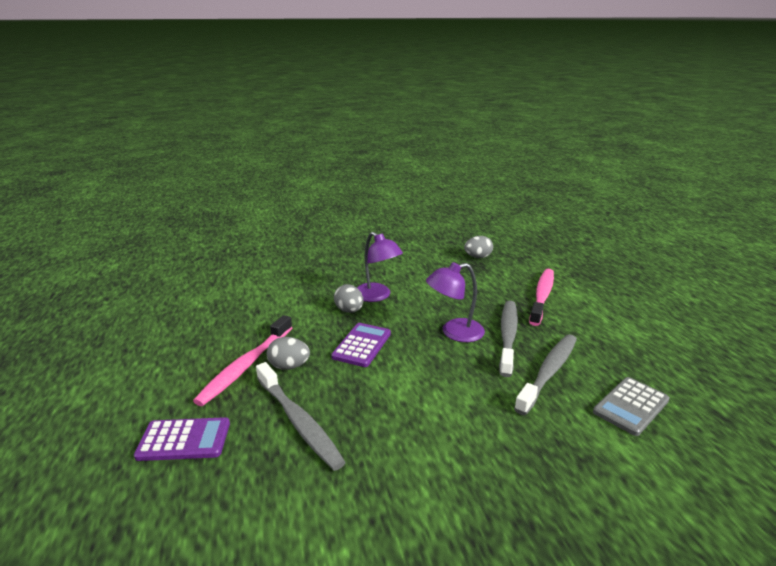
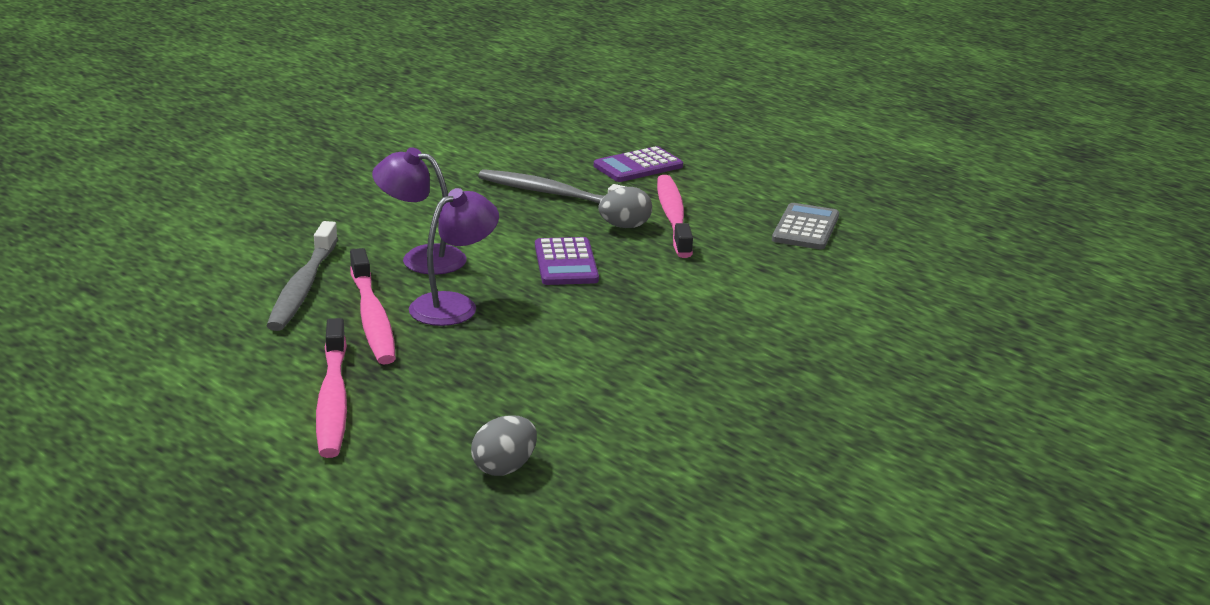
camera: 150 degrees right, 0 degrees up
(349, 310) = (636, 299): grey egg -> none
(377, 296) = (620, 330): purple lamp -> purple lamp (421, 258)
(508, 336) = (372, 318): grey toothbrush -> pink toothbrush
(631, 406) = (199, 275): grey calculator -> grey calculator (805, 228)

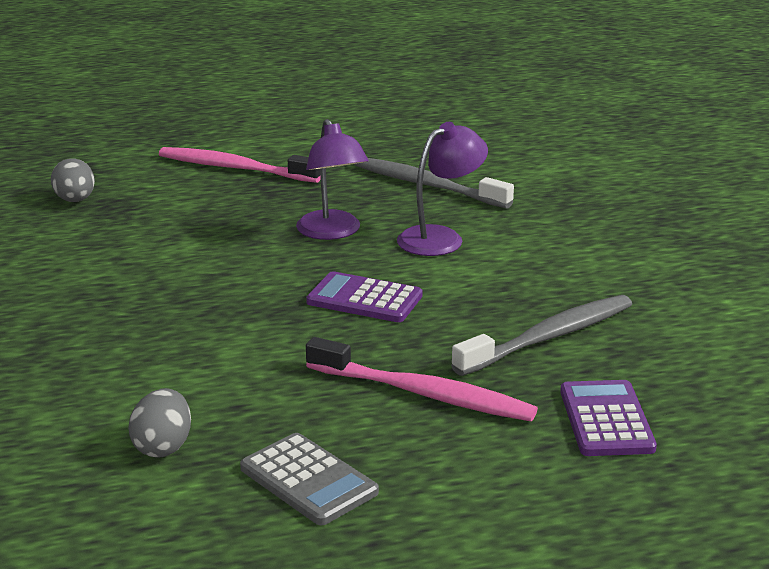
camera: 120 degrees right, 0 degrees up
(372, 318) = (344, 199): pink toothbrush -> none
(625, 226) = (423, 355): grey egg -> grey egg (163, 447)

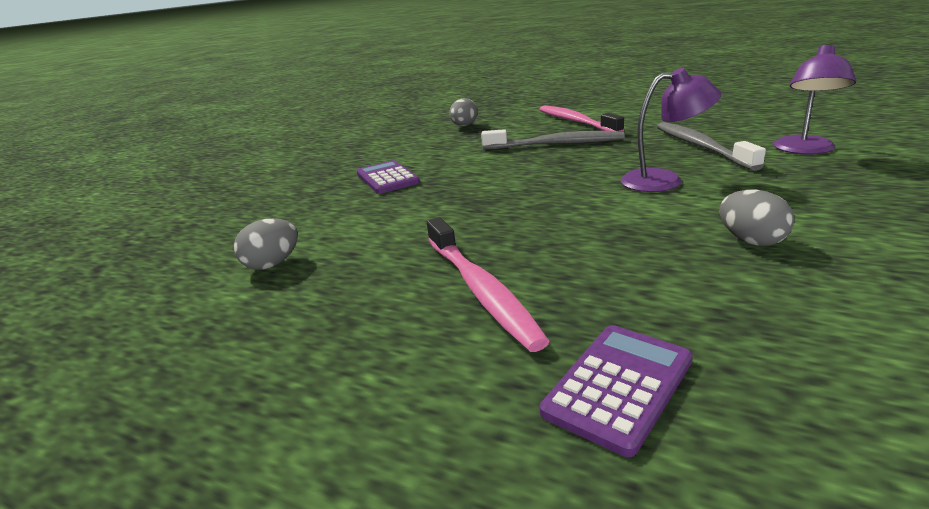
camera: 45 degrees right, 0 degrees up
(308, 480) = (298, 324): grey calculator -> none
(332, 232) = (584, 163): purple lamp -> purple lamp (804, 150)
(364, 299) = (543, 208): purple calculator -> purple calculator (387, 178)
(549, 337) = (662, 279): grey toothbrush -> grey toothbrush (556, 144)
(575, 284) = (751, 240): none -> grey egg

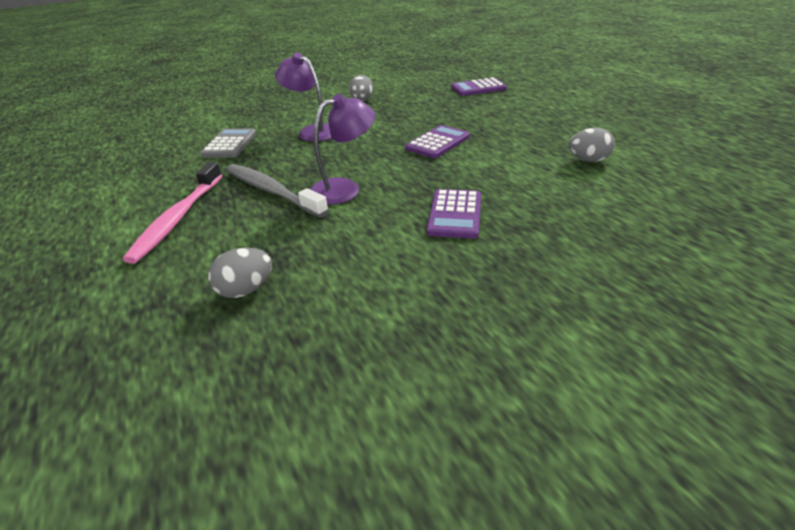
camera: 145 degrees left, 10 degrees up
(481, 290) = (485, 116): pink toothbrush -> none
(488, 221) = (438, 143): none -> purple calculator
(700, 146) = (230, 144): grey toothbrush -> grey calculator
(804, 150) = (214, 122): purple lamp -> purple lamp (344, 188)

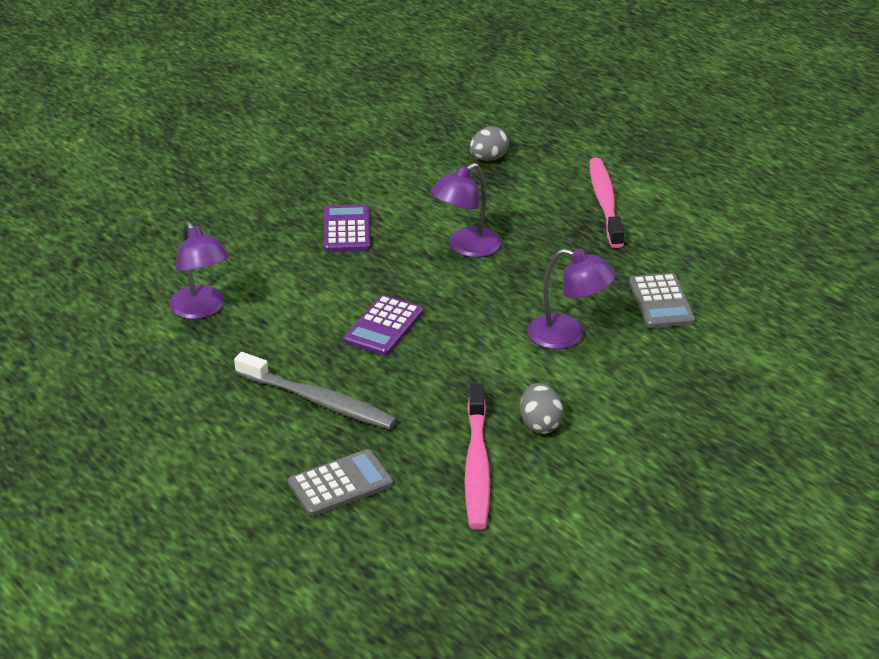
camera: 165 degrees right, 0 degrees up
(271, 191) = (541, 238): grey toothbrush -> grey toothbrush (318, 401)
(405, 90) = (477, 466): none -> pink toothbrush
(478, 88) = (340, 484): purple calculator -> grey calculator
(588, 160) = (201, 310): grey egg -> purple lamp

